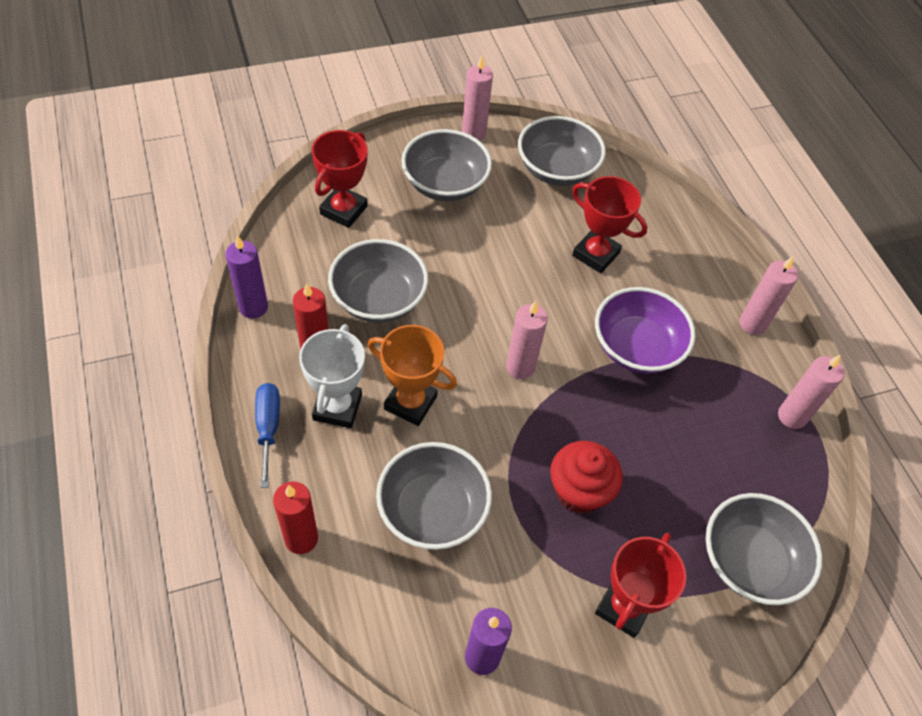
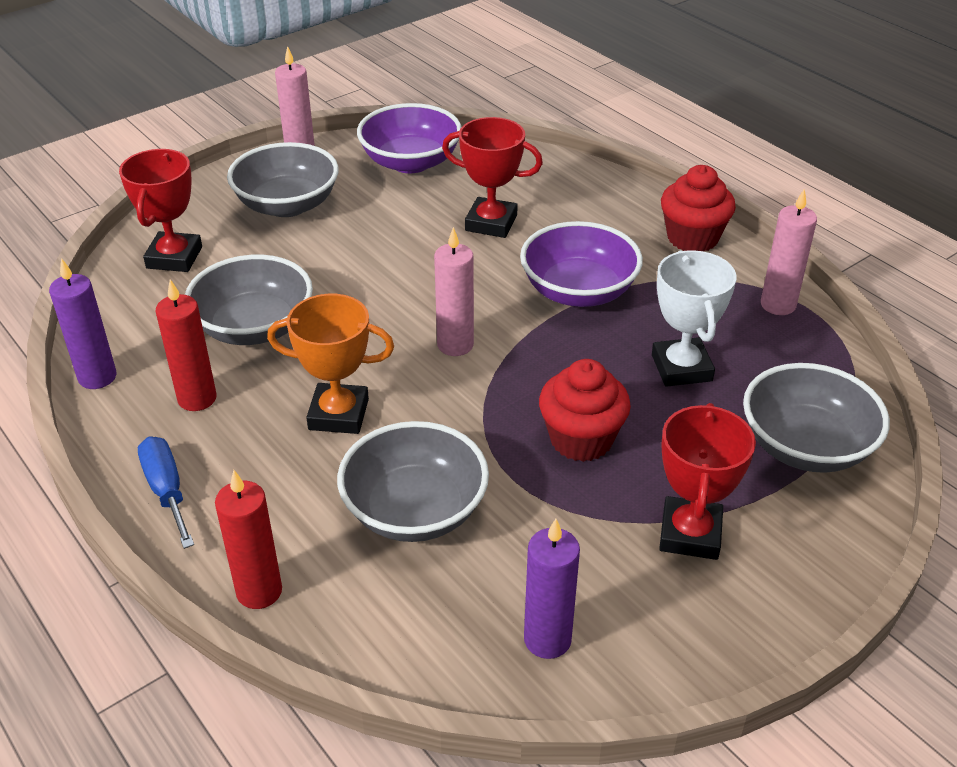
camera: 15 degrees left, 15 degrees down
(337, 407) = (248, 444): white trophy -> white trophy (681, 368)
(556, 169) = (410, 162): grey bowl -> purple bowl
(752, 324) = (692, 238): pink candle -> red cupcake

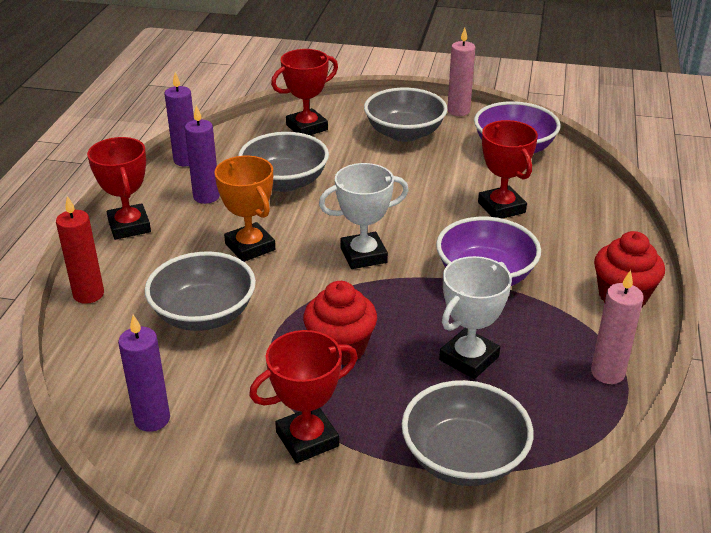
camera: 50 degrees right, 5 degrees down
(167, 490) = (129, 226): blue screwdriver -> red trophy
(197, 398) = (206, 197): red candle -> purple candle
(455, 345) = (363, 255): pink candle -> white trophy

